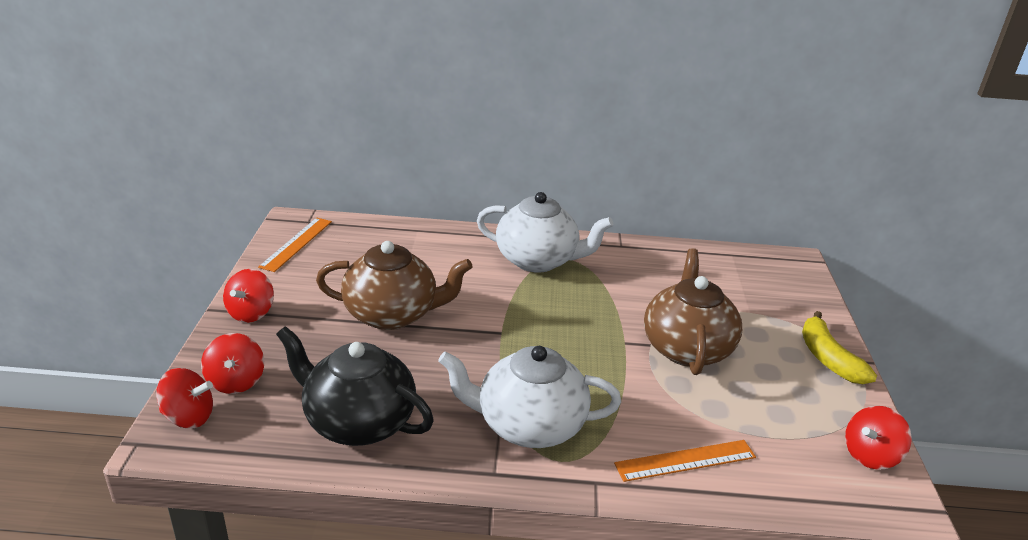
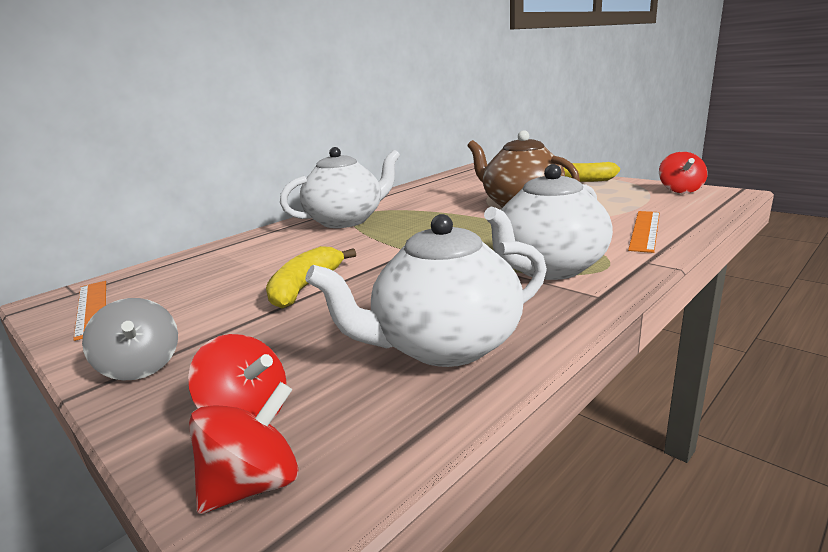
camera: 45 degrees left, 10 degrees down
(251, 313) = (141, 367): red spinning top -> grey spinning top
(358, 422) = (444, 345): black teapot -> white teapot
(392, 314) = (305, 287): brown teapot -> yellow banana

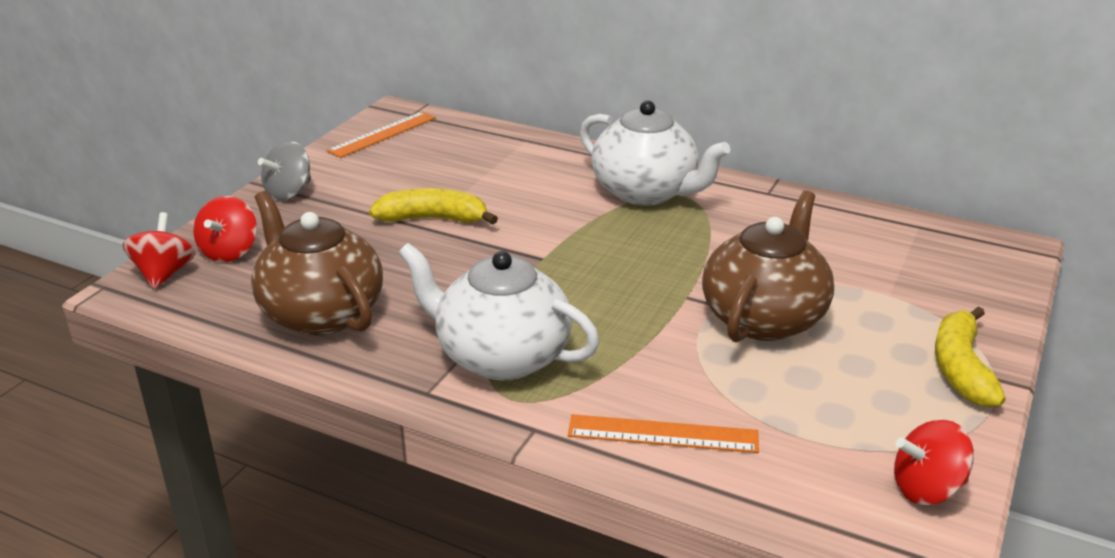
camera: 70 degrees right, 10 degrees up
(254, 484) = (164, 274): red spinning top -> red spinning top turned 120 degrees counterclockwise
(444, 345) = (321, 313): white teapot -> brown teapot

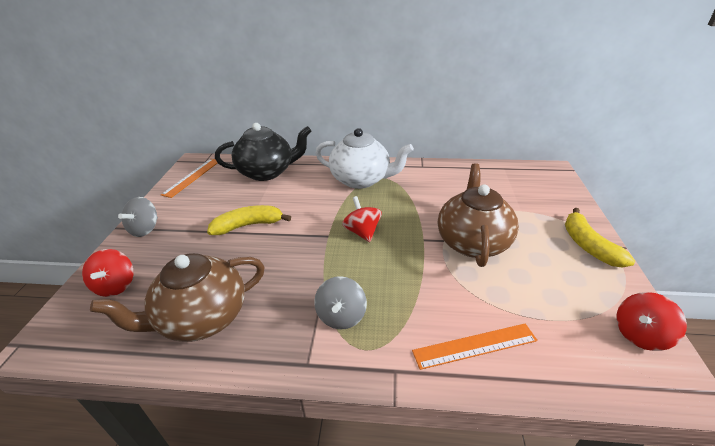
camera: 20 degrees left, 5 degrees up
(164, 274) = (68, 318): red spinning top -> red spinning top (362, 232)
(321, 313) = (202, 318): brown teapot -> brown teapot turned 60 degrees counterclockwise
(500, 150) = (267, 172): none -> black teapot
(501, 356) = (341, 316): white teapot -> grey spinning top

